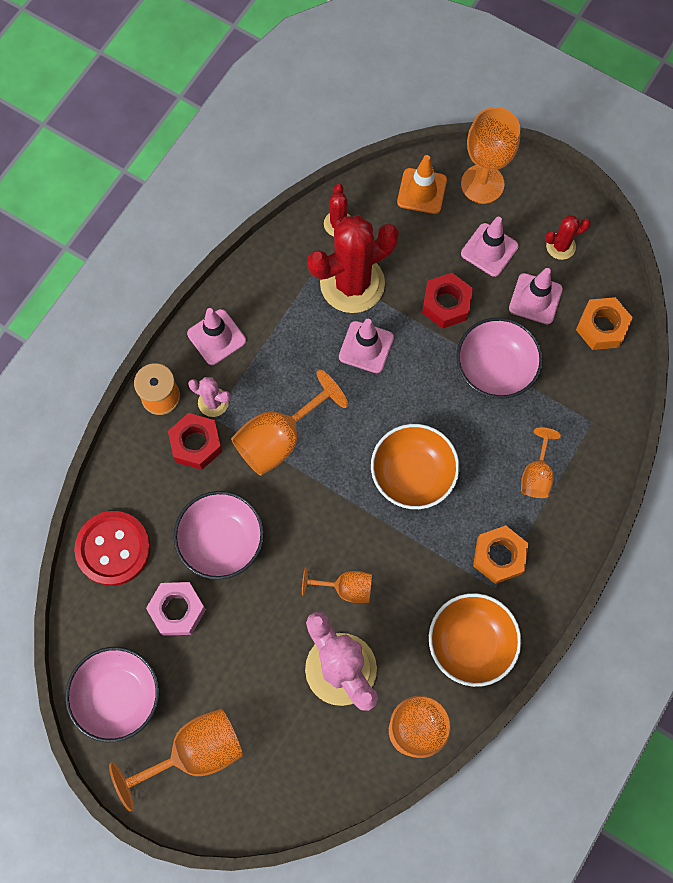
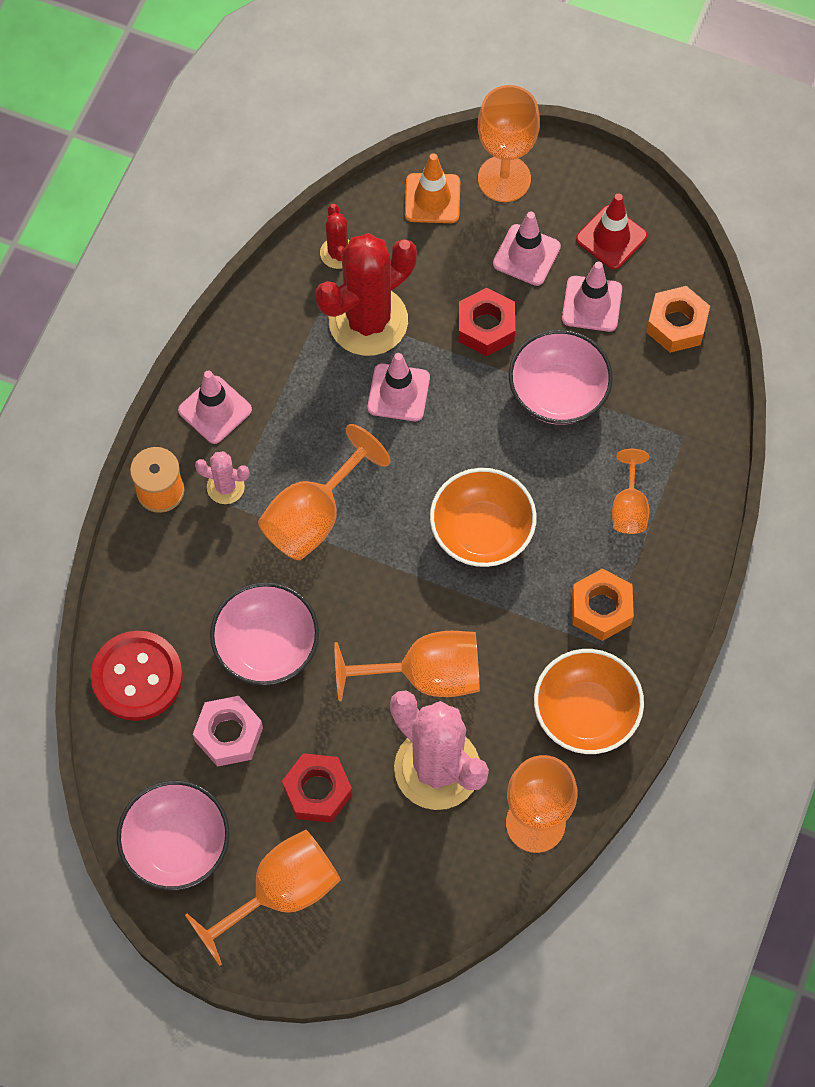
camera: 10 degrees left, 5 degrees down
(196, 444) = (214, 539): red nut -> red nut (317, 791)
(345, 588) = (425, 675): orange goblet -> orange goblet, size x1.72
(560, 246) = (611, 237): red cactus -> red traffic cone

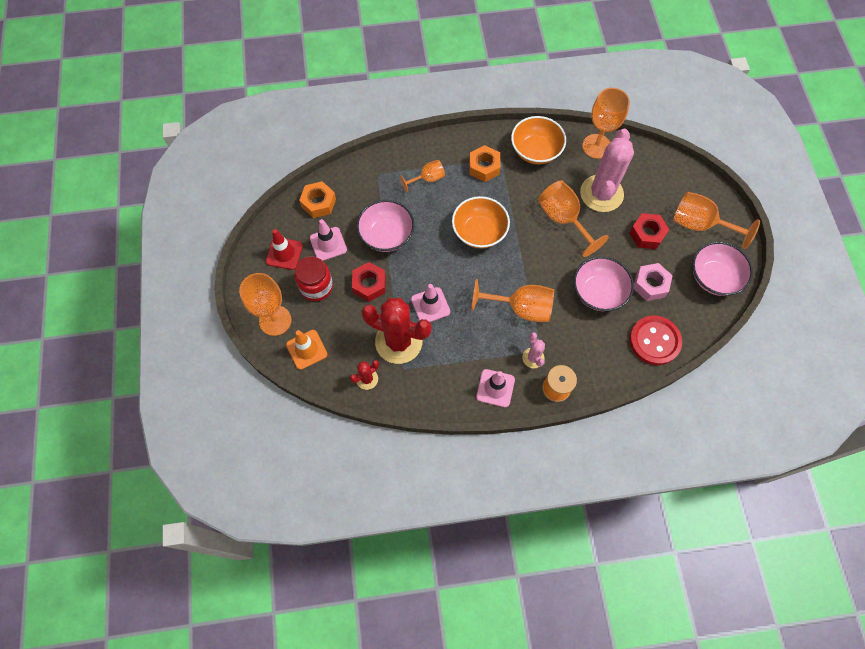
camera: 120 degrees left, 0 degrees up
(526, 255) = (316, 287): pink traffic cone -> red jar

